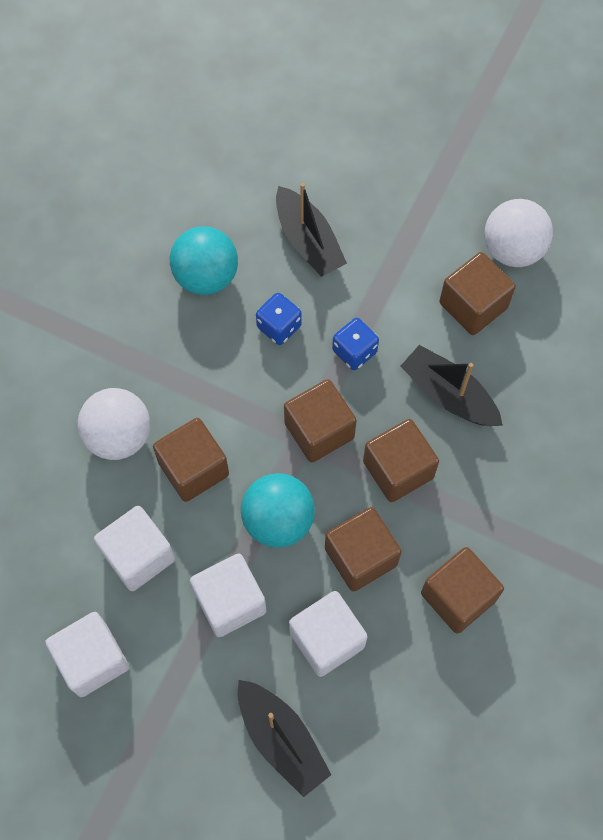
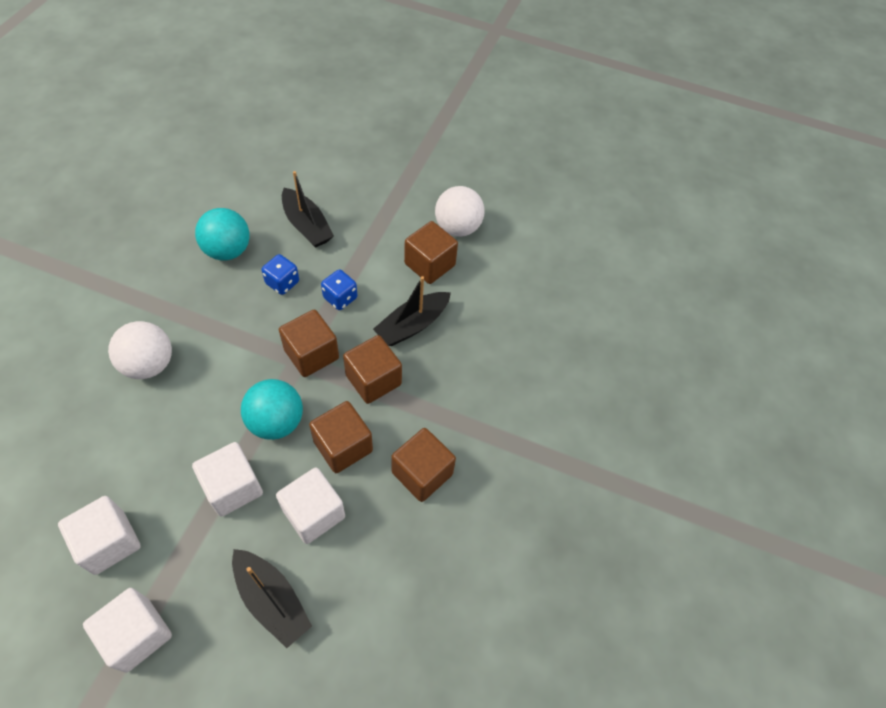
camera: 10 degrees left, 10 degrees down
(138, 556) = (157, 455): white cube -> white cube (137, 634)
(193, 469) = (209, 386): brown cube -> none
(448, 394) = (412, 325): black boat -> black boat turned 75 degrees counterclockwise

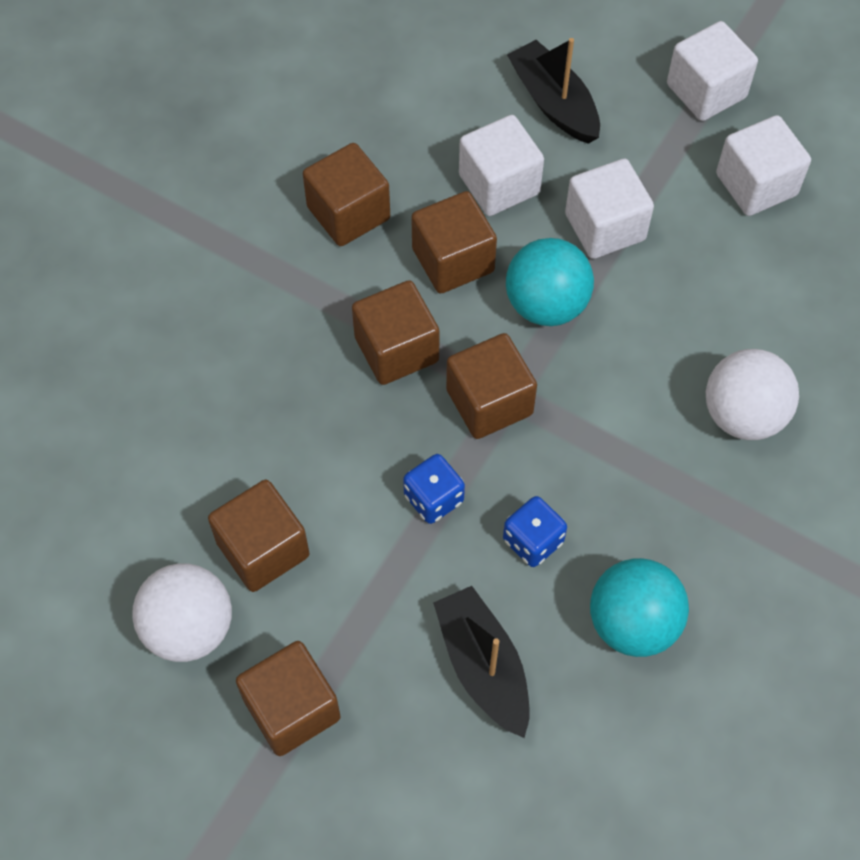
camera: 165 degrees left, 5 degrees up
(399, 201) = (292, 709): none -> brown cube
(412, 325) = (318, 433): black boat -> none

